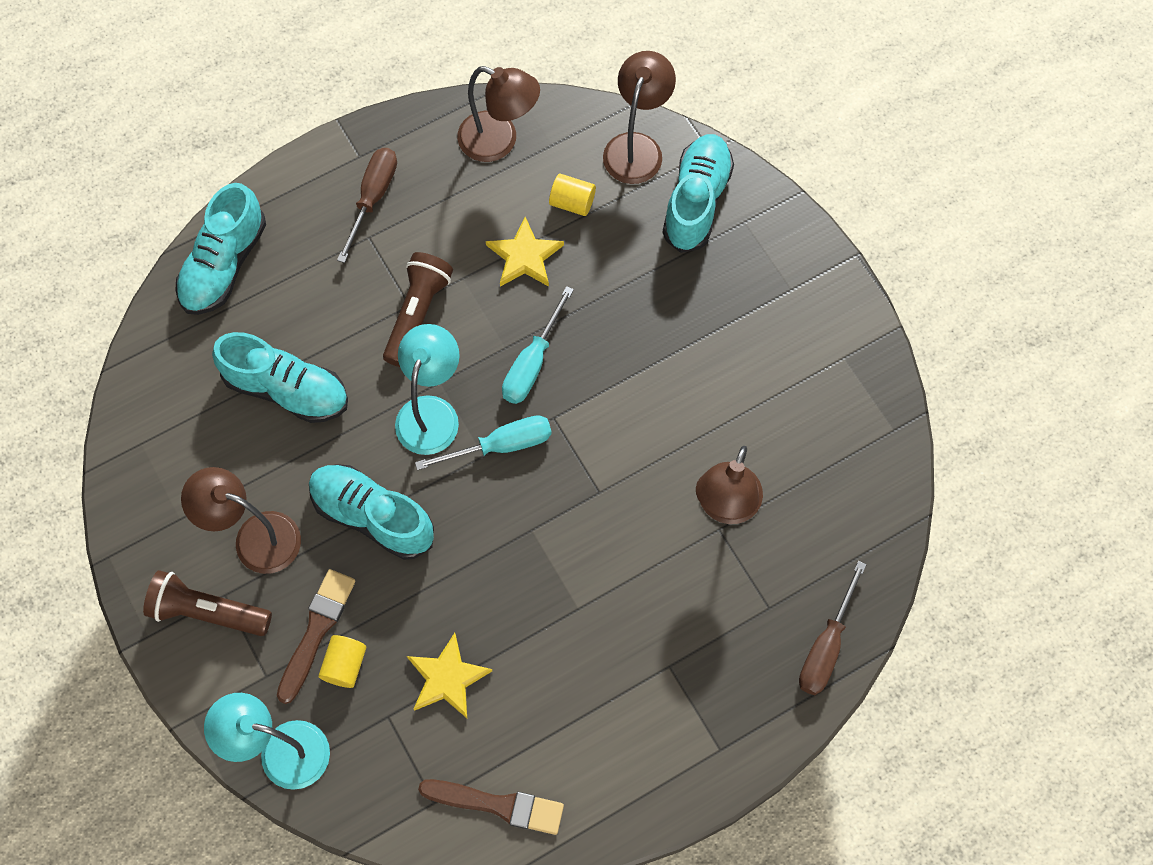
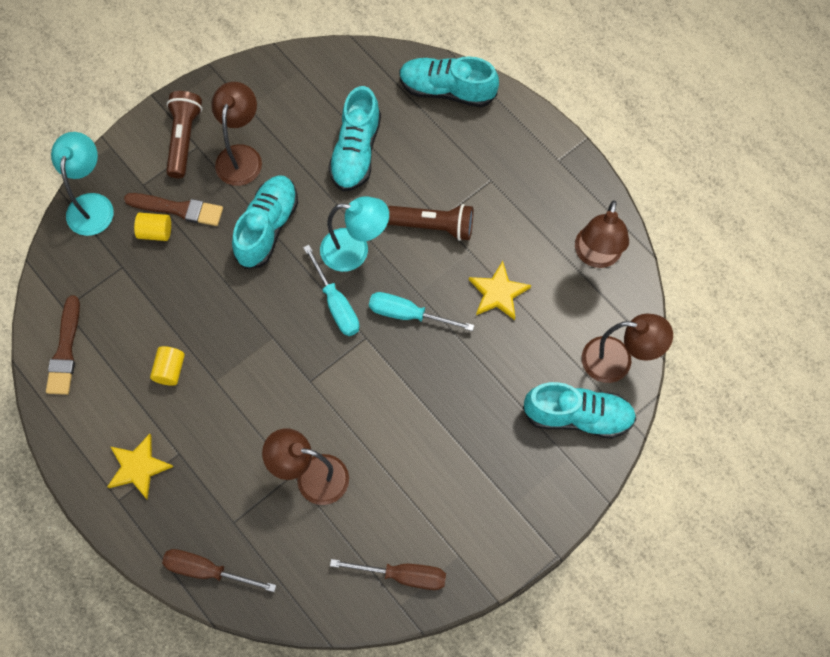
camera: 80 degrees right, 0 degrees up
(372, 198) = (524, 176): brown screwdriver -> brown screwdriver (402, 575)
(447, 678) = (153, 300): yellow star -> yellow star (138, 467)
(572, 203) = (554, 320): yellow cylinder -> yellow cylinder (170, 370)

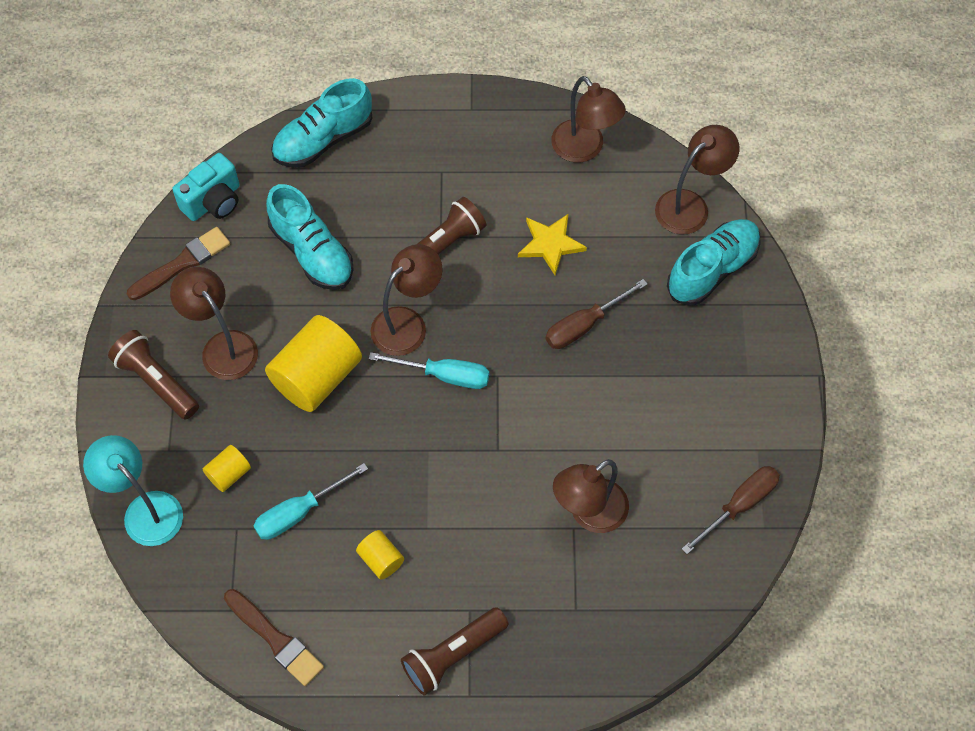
camera: 50 degrees left, 5 degrees down
(138, 467) = (452, 655): yellow star -> brown flashlight
(178, 209) = (224, 437): brown brush -> brown brush (182, 263)
(207, 571) = (603, 664): brown screwdriver -> brown screwdriver (584, 325)
(267, 228) = (316, 377): turquoise shoe -> yellow cylinder
(340, 65) = (213, 201): none -> turquoise camera
(355, 251) = (407, 323): turquoise lamp -> brown lamp
(408, 314) = (507, 326): turquoise screwdriver -> turquoise screwdriver (299, 512)

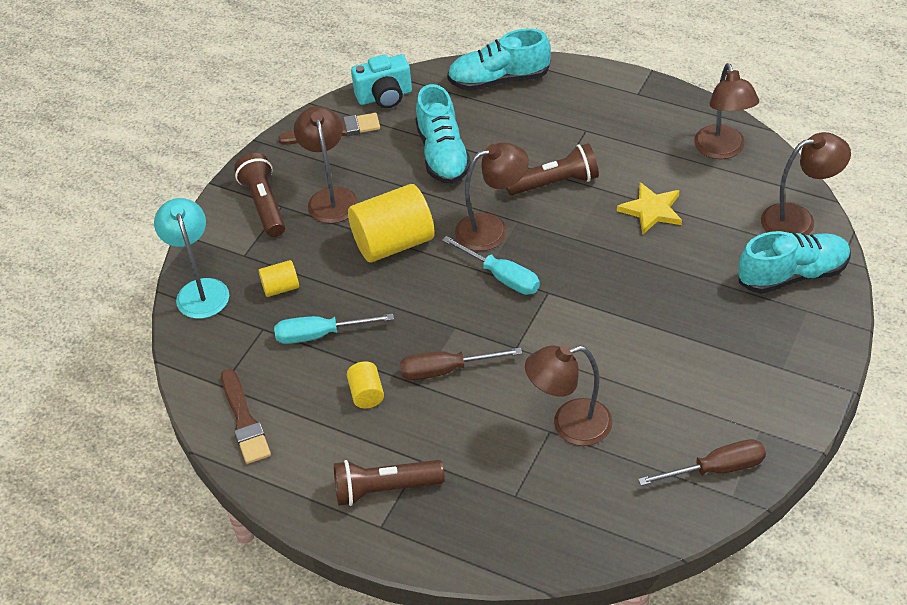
camera: 30 degrees right, 15 degrees down
(584, 325) = (648, 280): brown screwdriver -> brown screwdriver (446, 370)

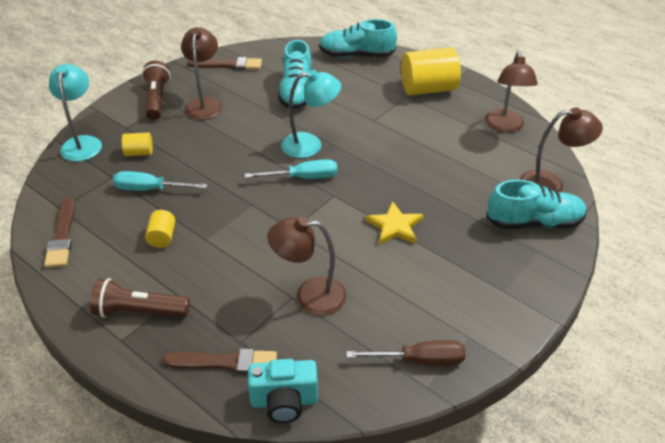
camera: 10 degrees right, 5 degrees down
(384, 96) = (273, 51): turquoise camera -> turquoise camera (284, 401)
(393, 243) = (234, 140): yellow cylinder -> yellow cylinder (428, 89)
(446, 370) = (231, 234): brown screwdriver -> none
(492, 229) = (310, 145): brown lamp -> turquoise lamp
(501, 277) = (303, 178): turquoise screwdriver -> turquoise screwdriver turned 60 degrees counterclockwise
(509, 522) = (226, 362): none -> brown brush
(555, 183) = (370, 125): brown flashlight -> none
(651, 210) = (436, 156): yellow star -> yellow star (395, 226)

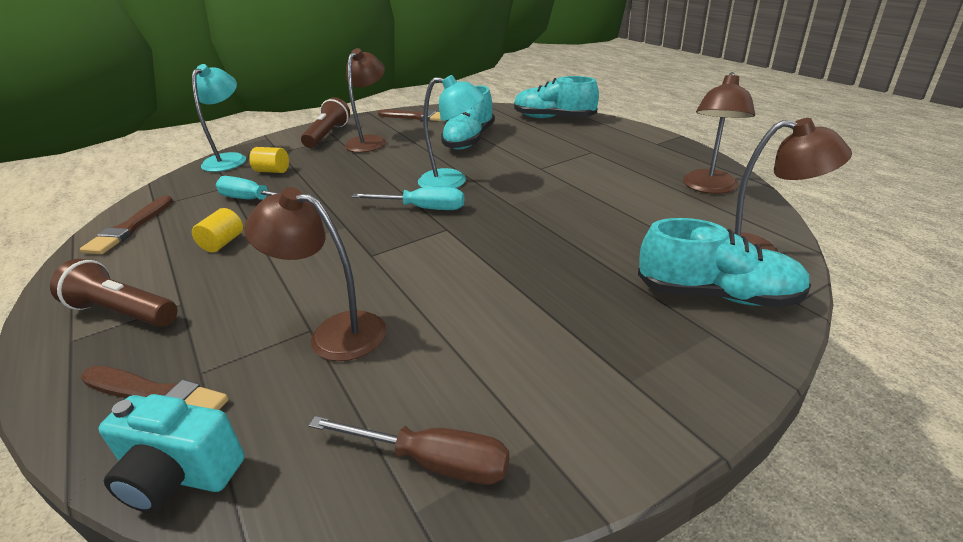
camera: 20 degrees right, 10 degrees down
(395, 226) = (504, 270): yellow star -> none
(428, 89) = (622, 148): yellow cylinder -> none

